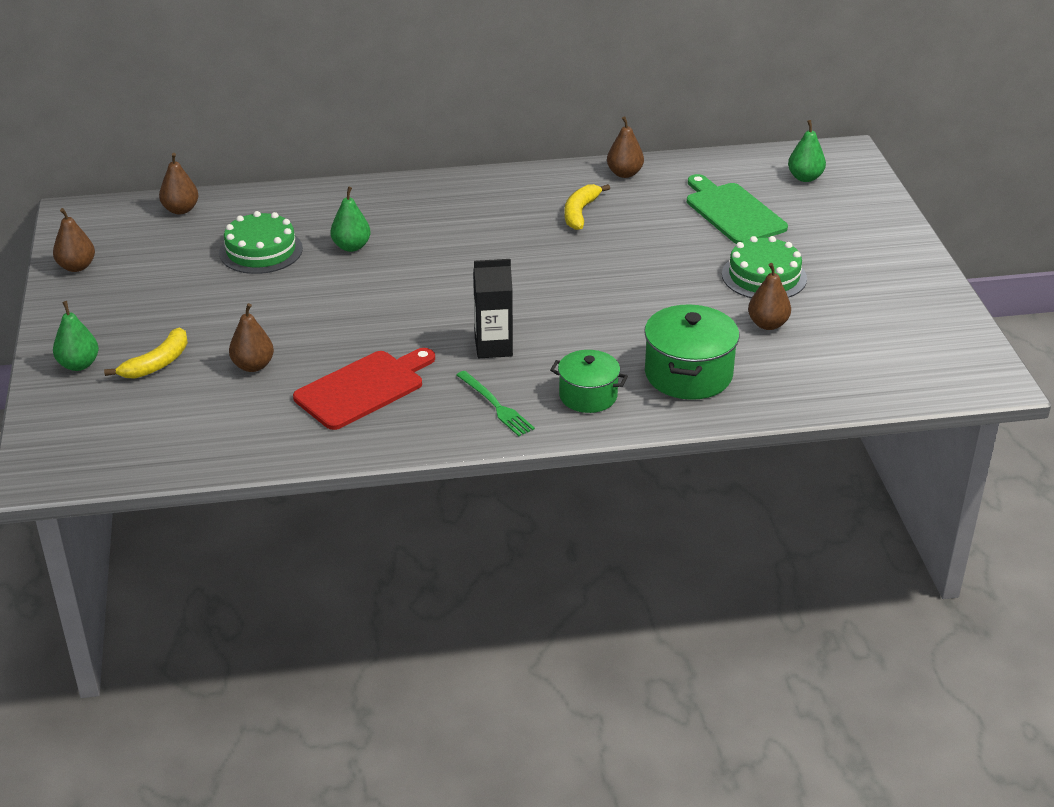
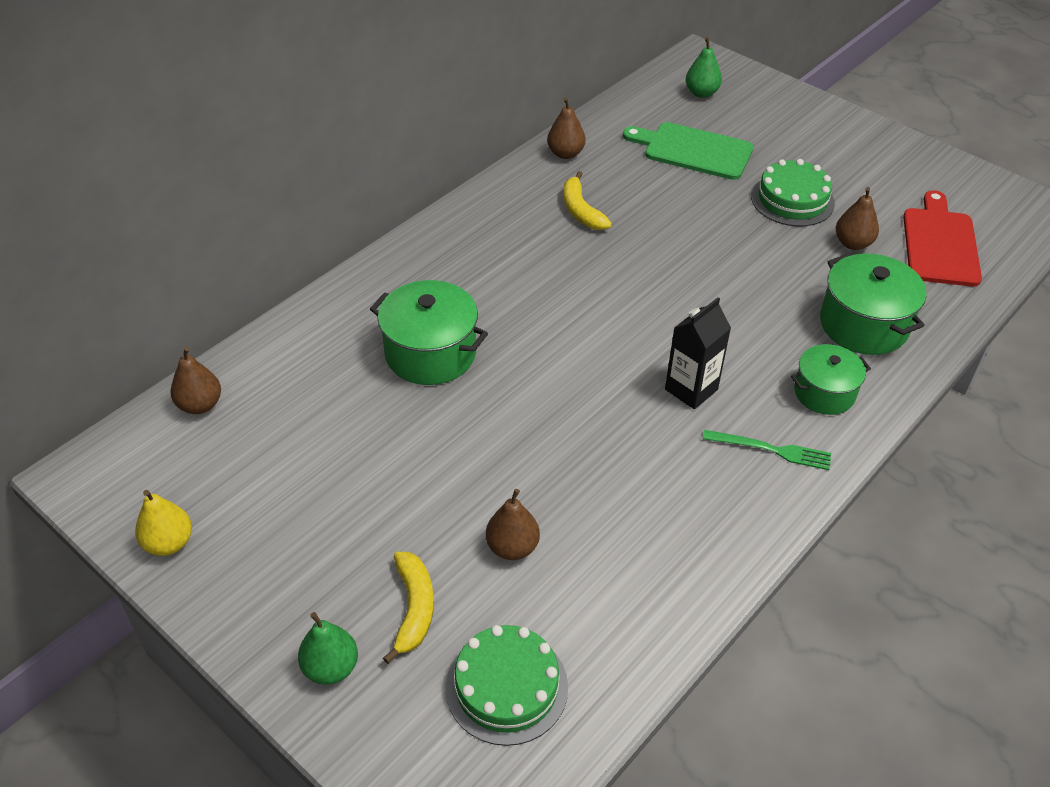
camera: 40 degrees left, 10 degrees up
(76, 267) = (169, 543): brown pear -> yellow pear
(261, 251) = (348, 407): green cake -> green cake (506, 687)
(351, 247) = (430, 353): green pear -> green pot
(364, 388) = (644, 505): red cutting board -> red cutting board (940, 243)

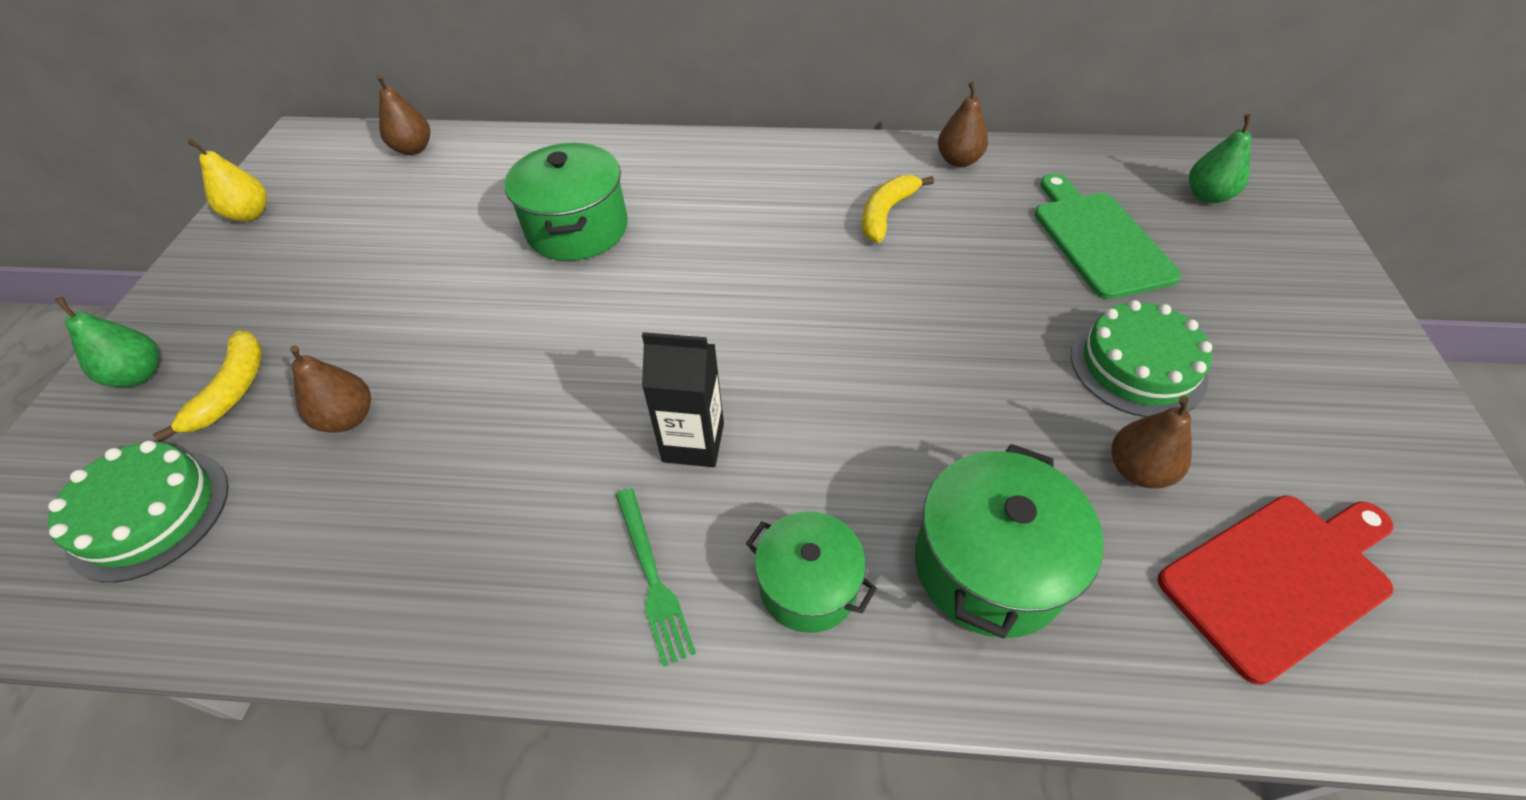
camera: 55 degrees right, 5 degrees up
(413, 609) = (233, 390): yellow banana -> yellow banana turned 45 degrees counterclockwise

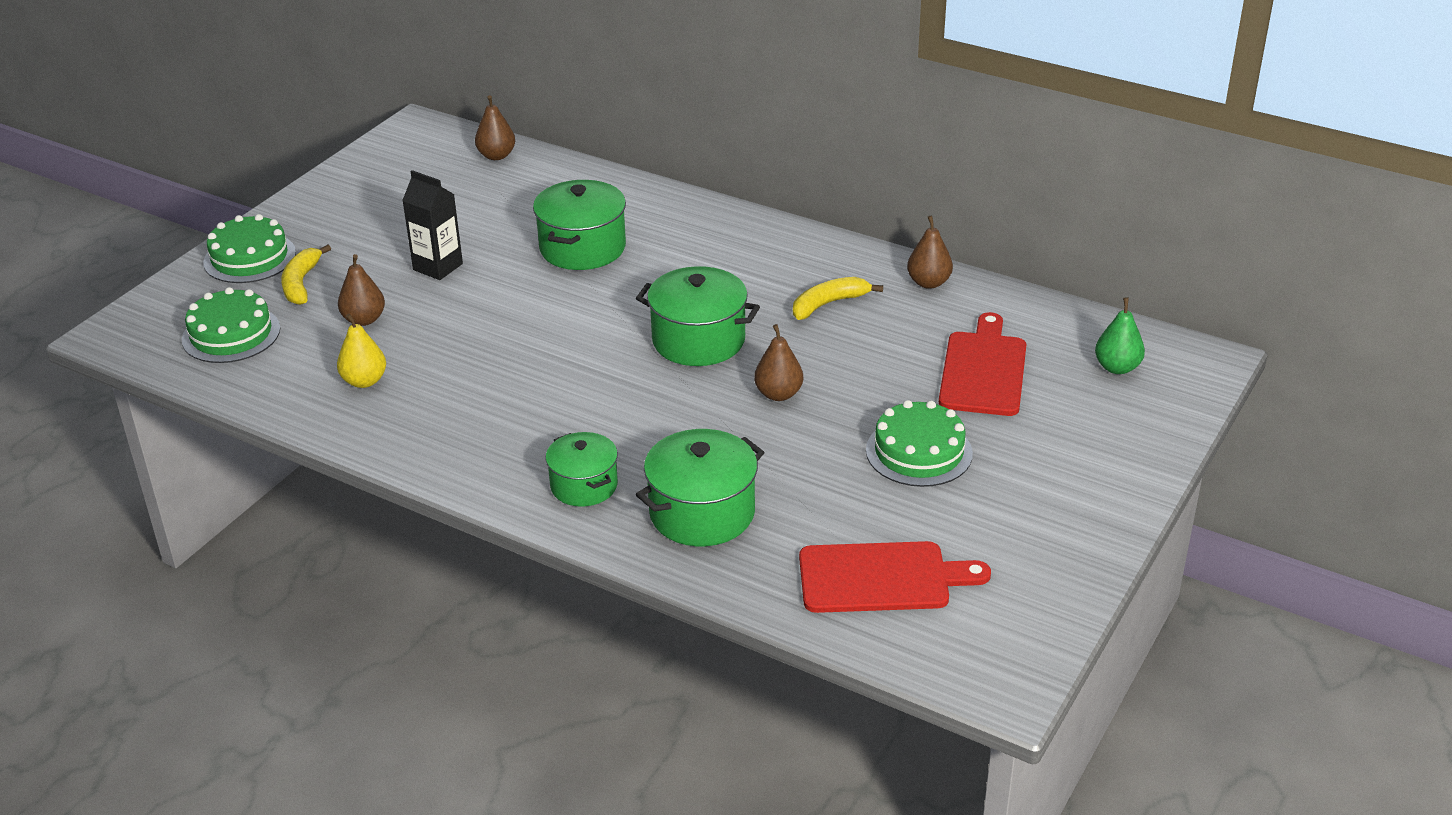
camera: 25 degrees right, 15 degrees down
(140, 374) = (249, 257): green pear -> green cake
(233, 390) = (301, 283): yellow banana -> yellow banana turned 150 degrees clockwise
(250, 214) = (357, 173): yellow pear -> yellow pear (364, 381)
(652, 577) = (496, 453): green fork -> none
(693, 442) = (569, 398): black carton -> black carton (438, 267)
(788, 303) = (698, 340): none -> green pot
(1099, 240) = (983, 370): green cutting board -> red cutting board
(1137, 470) = (851, 502): brown pear -> brown pear (778, 394)

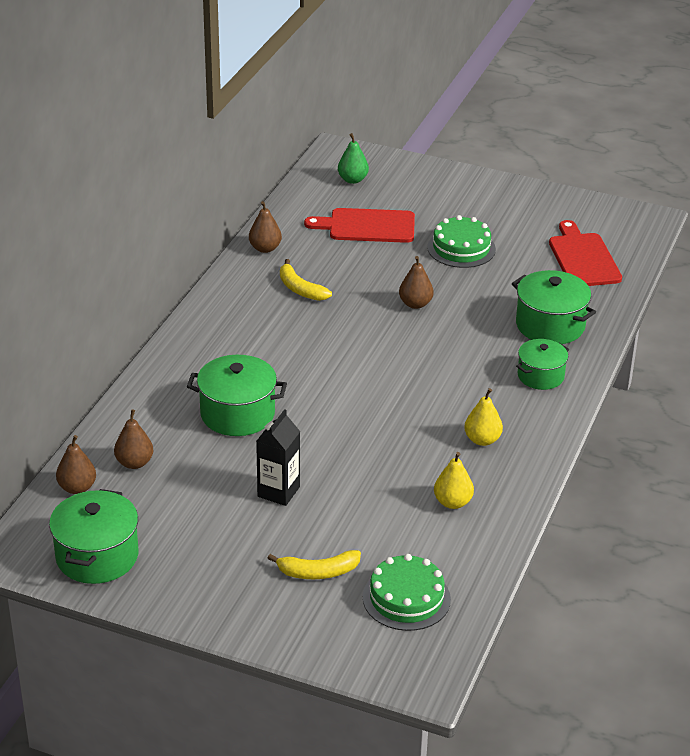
camera: 100 degrees left, 0 degrees up
(249, 257) = (280, 618): green cake -> none
(364, 320) = (367, 520): brown pear -> brown pear (134, 463)
(468, 417) = (482, 440): none -> yellow pear
(698, 340) = (359, 343): green pot -> green pot (97, 556)

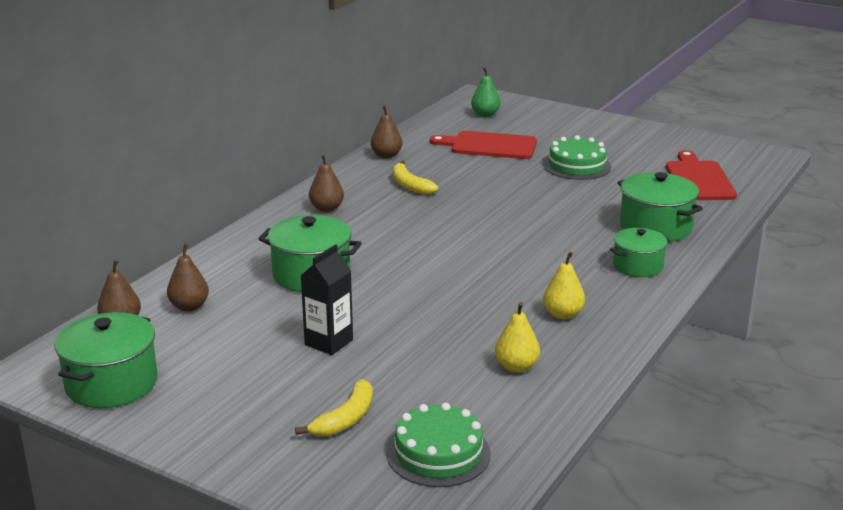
camera: 10 degrees right, 10 degrees down
(318, 572) = (345, 419): yellow banana -> yellow banana turned 60 degrees counterclockwise
(415, 304) = (520, 203): brown pear -> brown pear (326, 208)

